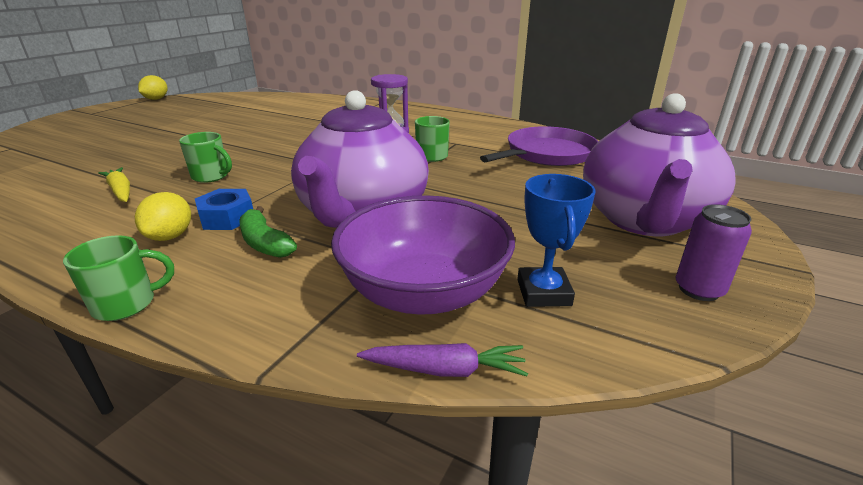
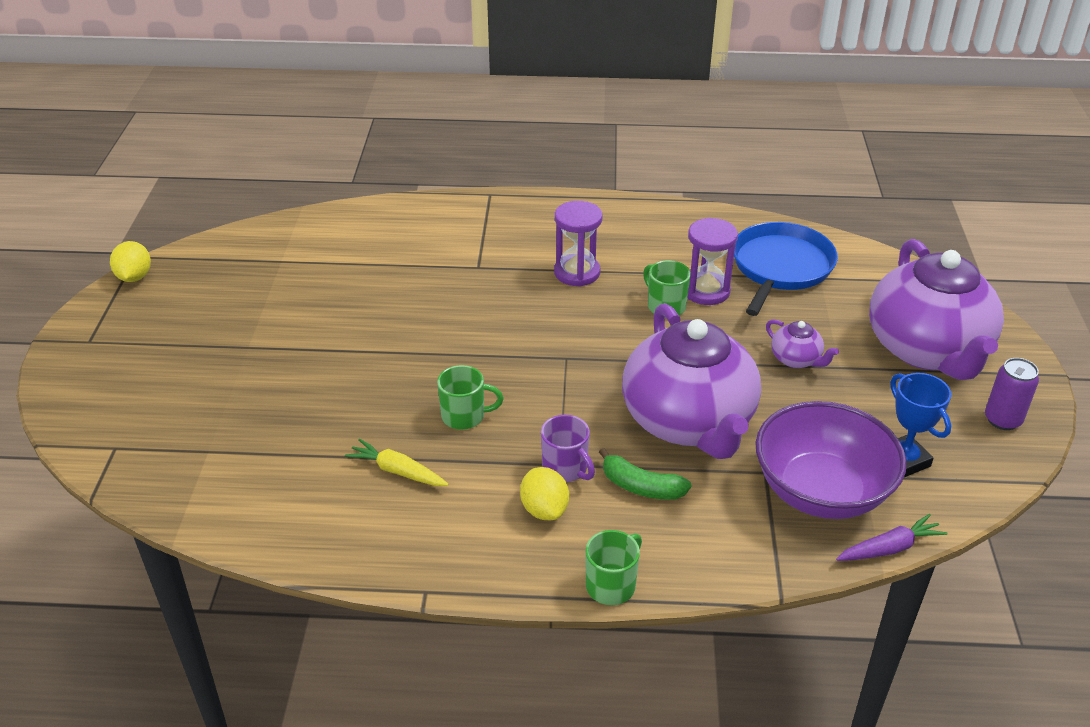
camera: 25 degrees left, 10 degrees up
(227, 218) = (566, 469): blue nut -> purple mug
(472, 154) = (706, 291): none -> purple hourglass
(504, 200) = (796, 359): none -> purple teapot
(547, 154) = (780, 267): purple pan -> blue pan

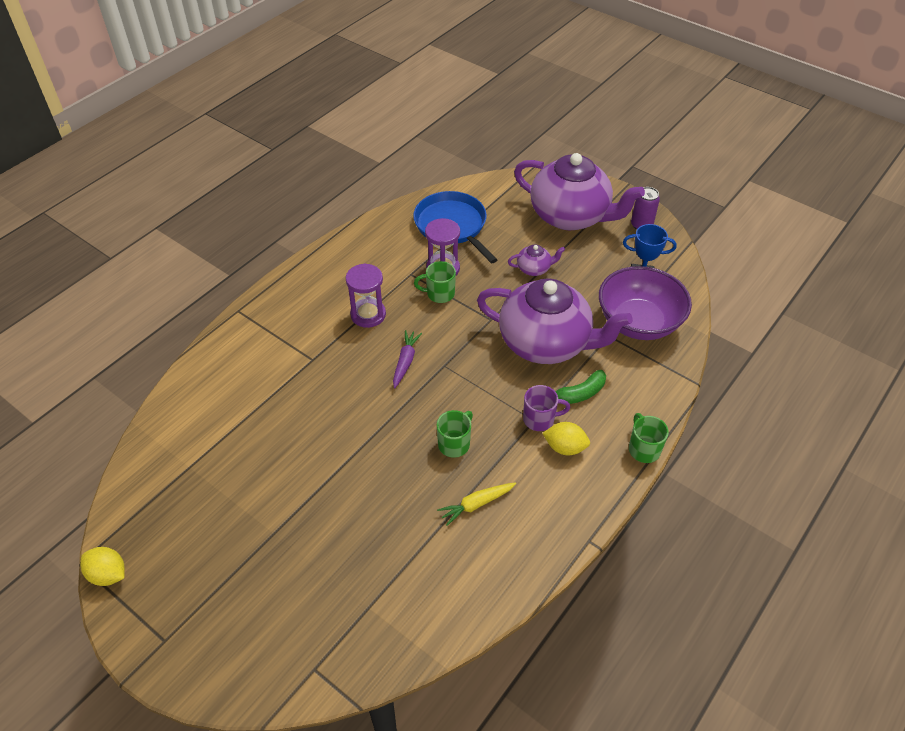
camera: 55 degrees left, 10 degrees up
(889, 548) = (694, 322): purple carrot -> purple carrot (405, 362)

